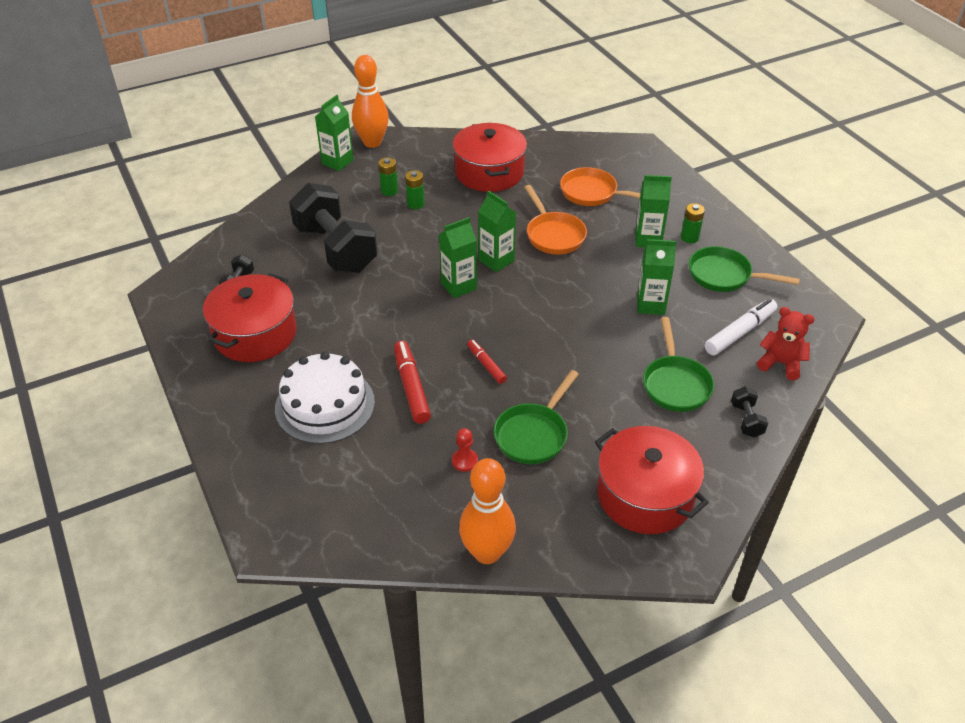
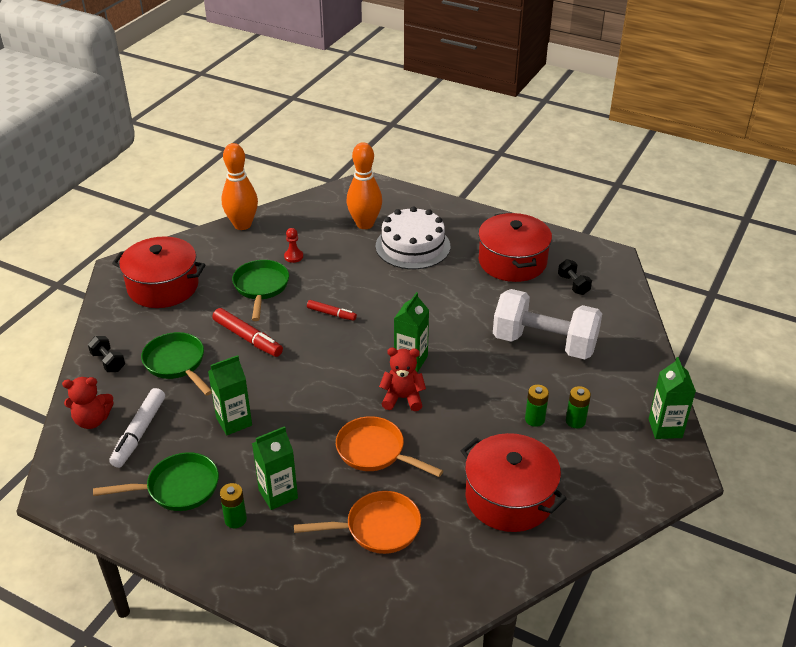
camera: 145 degrees right, 5 degrees down
(335, 248) = (544, 343): black dumbbell -> white dumbbell
(372, 142) = (669, 472): orange bowling pin -> orange bowling pin (365, 224)
(411, 387) = (369, 278): red marker -> red marker (248, 338)
(496, 260) = (402, 398): green carton -> red teddy bear

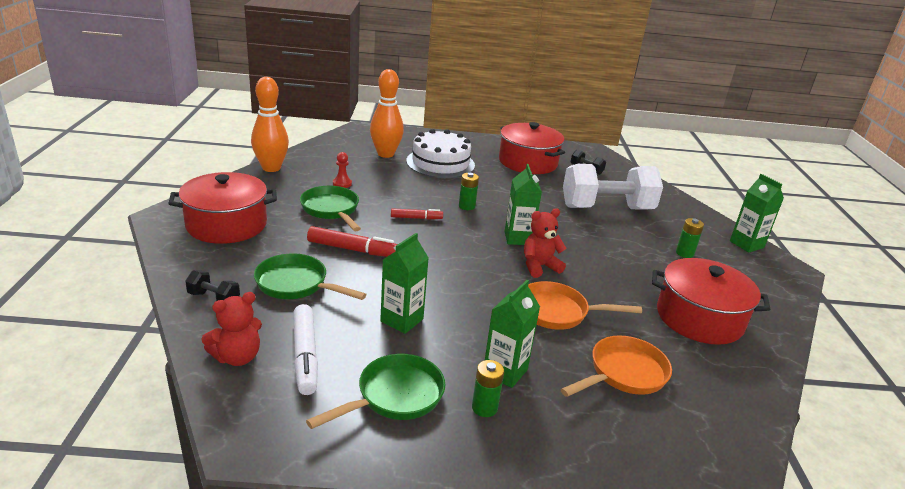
camera: 30 degrees left, 10 degrees down
(534, 419) = (655, 258): green battery -> green battery (466, 206)

